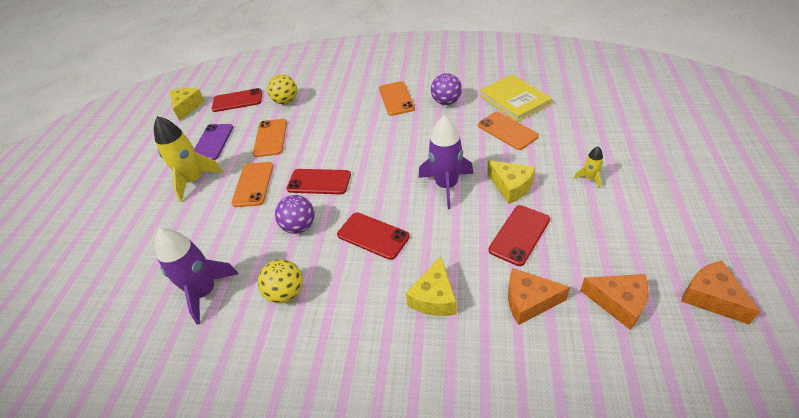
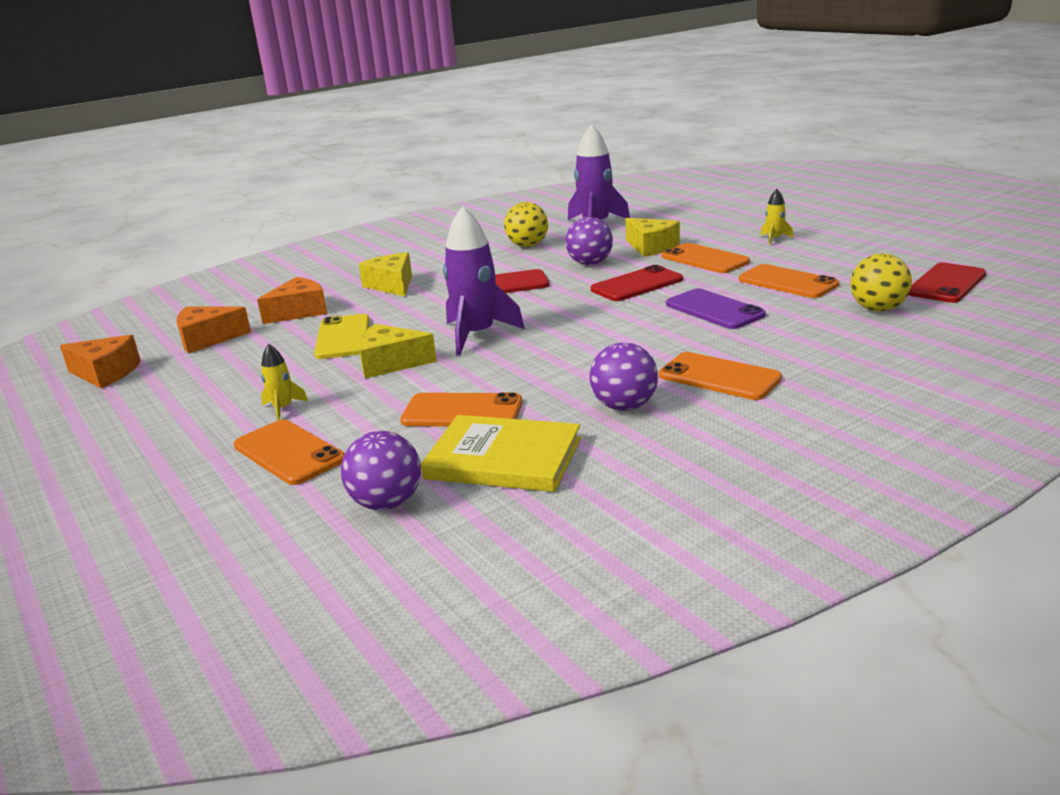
camera: 135 degrees right, 20 degrees down
(187, 107) = (986, 256): yellow cheese -> yellow cheese (651, 247)
(194, 180) = (774, 239): yellow rocket -> yellow rocket, size x0.47
(212, 142) = (844, 256): purple phone -> purple phone (714, 310)
(519, 235) = (343, 337): red phone -> yellow phone
(571, 100) = (387, 503): none -> purple ball
(598, 144) = (289, 453): none -> orange phone

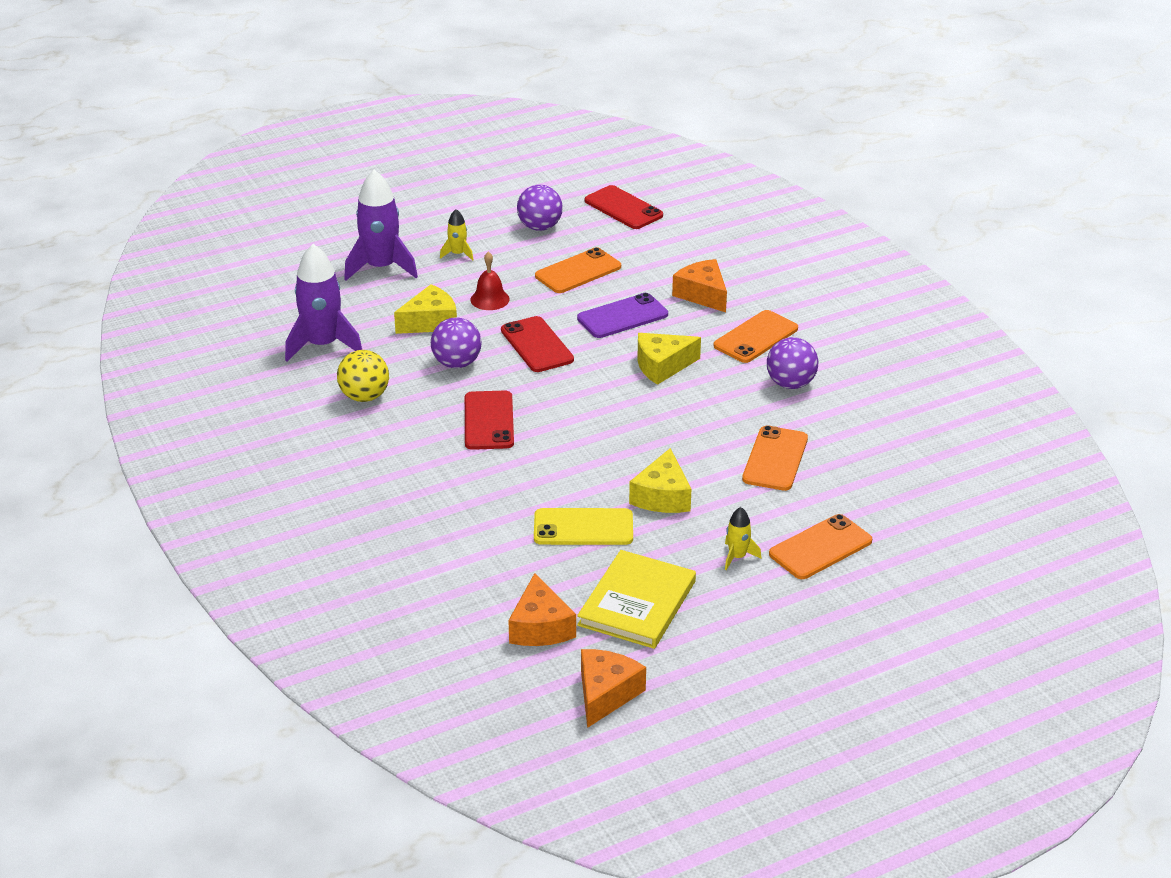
camera: 85 degrees left, 10 degrees up
(299, 312) = (489, 563): orange cheese -> orange cheese (702, 294)
(387, 503) = (906, 496): purple ball -> purple ball (540, 227)
(392, 285) = (440, 496): yellow cheese -> yellow cheese (662, 366)
(476, 335) = (618, 445): purple rocket -> purple rocket (381, 268)
(503, 459) = (855, 443): yellow book -> yellow book (637, 603)
(704, 259) = (490, 299): orange phone -> red bell
(878, 309) = (659, 248): yellow ball -> none

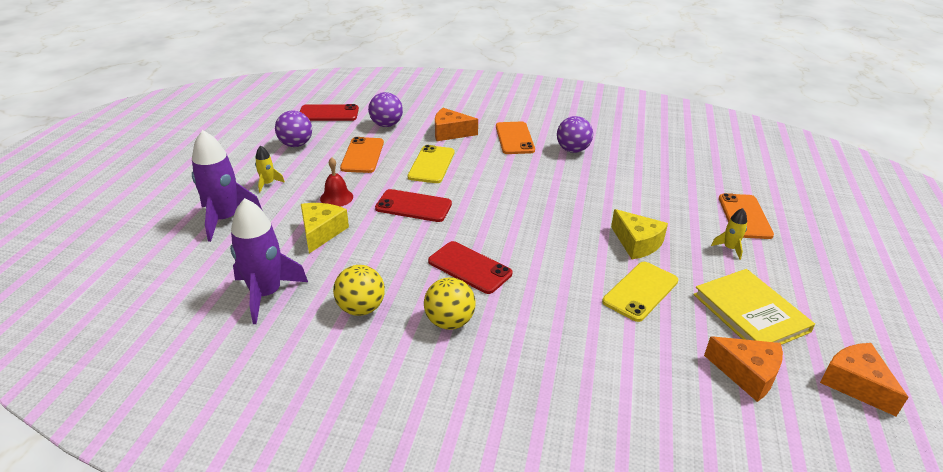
camera: 50 degrees left, 0 degrees up
(405, 446) = (449, 322): none -> yellow ball
(457, 363) = (385, 246): purple ball -> purple ball (386, 125)
(622, 316) = (431, 164): purple phone -> yellow phone
(662, 366) = (500, 177): yellow cheese -> none
(775, 459) = (640, 188): orange phone -> none

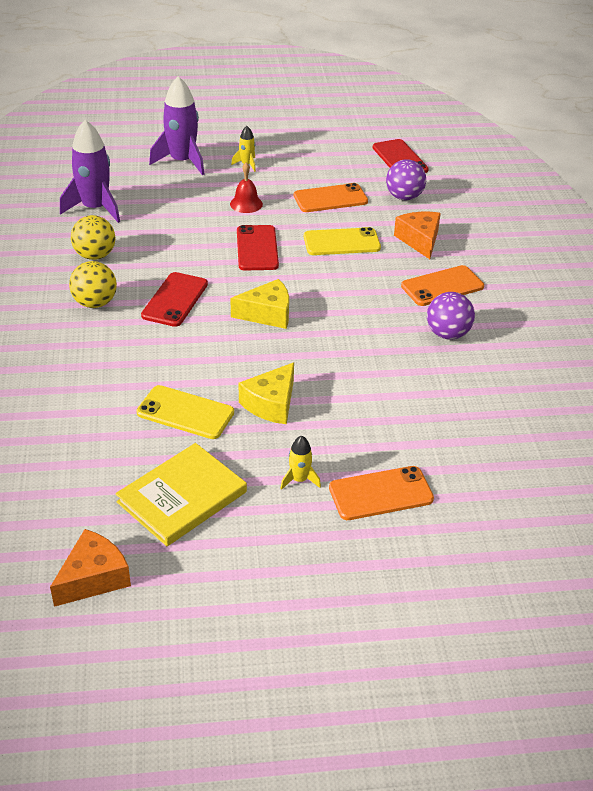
camera: 70 degrees right, 5 degrees up
(296, 144) = (324, 158): purple ball -> none
(321, 232) = (188, 210): yellow cheese -> yellow cheese (267, 314)
(747, 374) = (85, 493): orange cheese -> none

